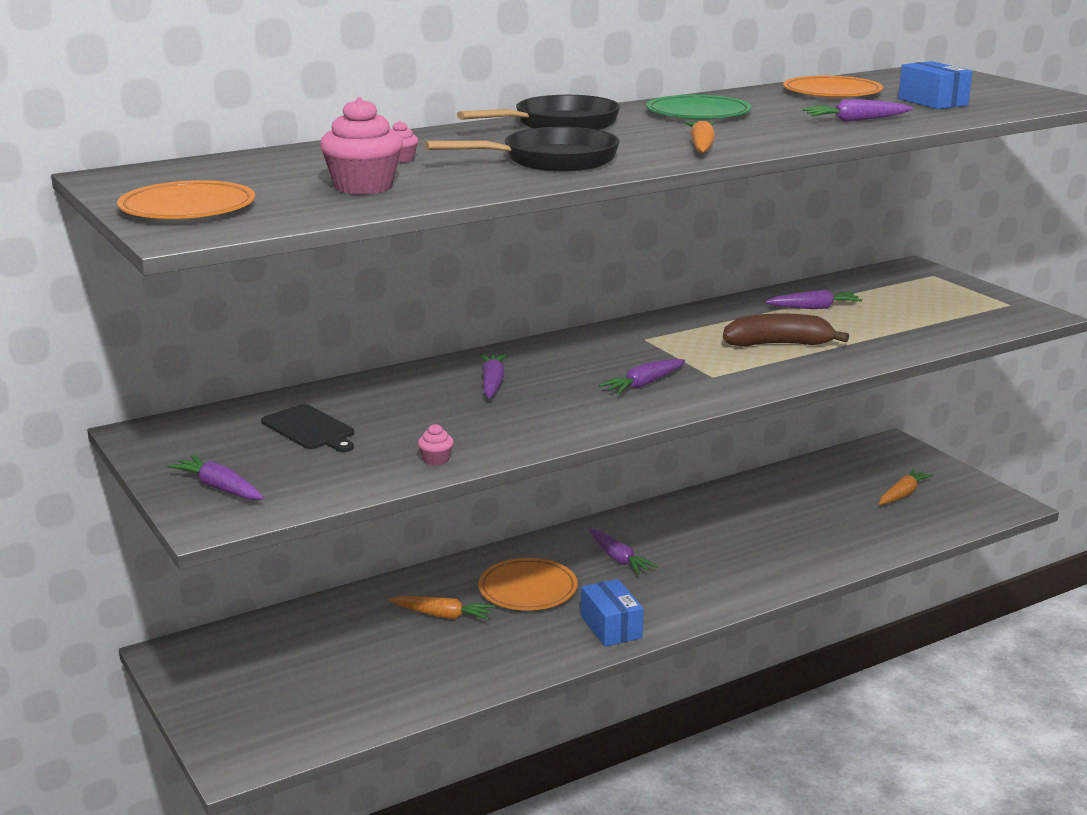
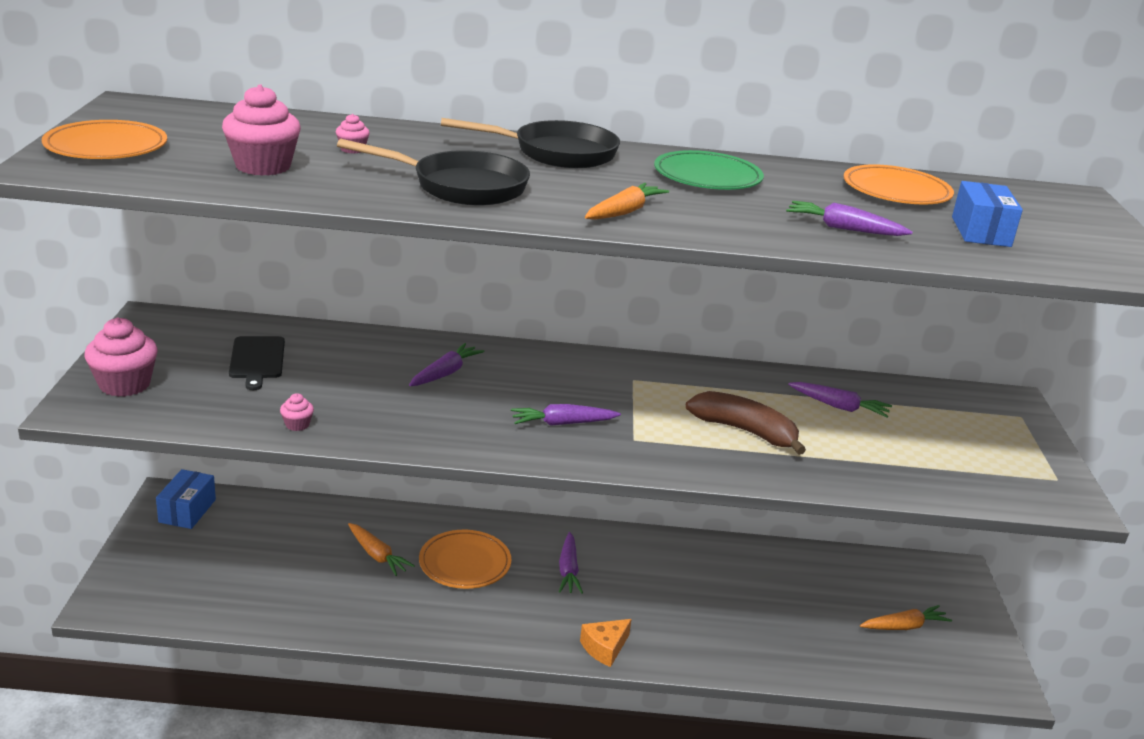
camera: 30 degrees right, 5 degrees up
(220, 488) = (125, 384): purple carrot -> pink cupcake
(611, 627) = (486, 629): blue box -> blue box (187, 511)
(718, 599) = (604, 648): none -> orange cheese

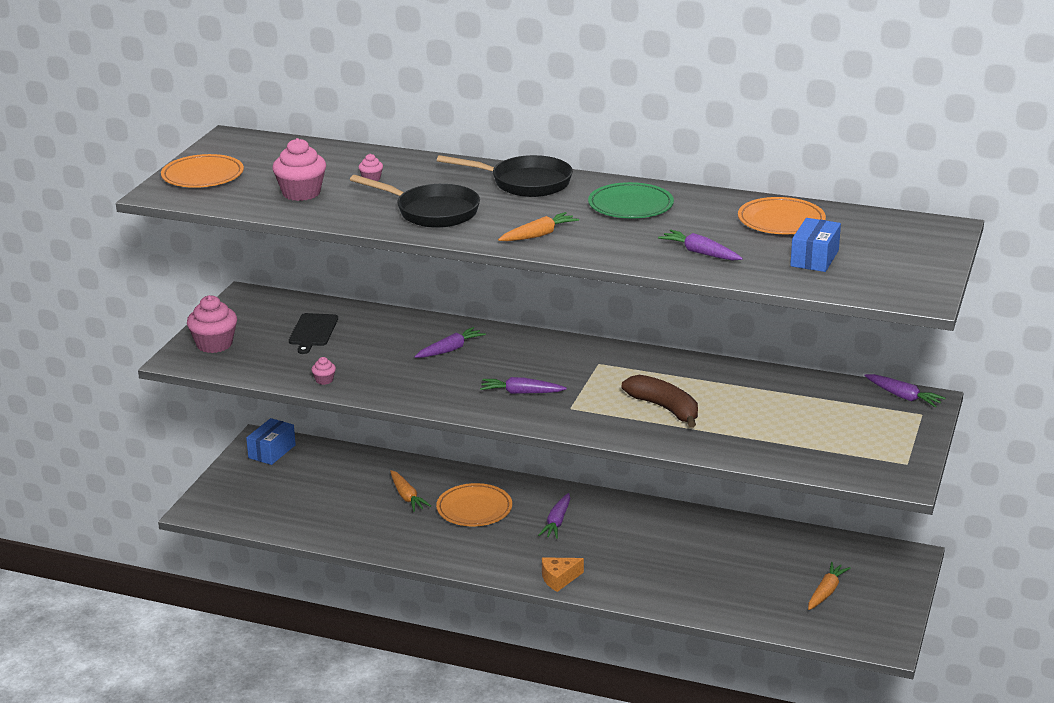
camera: 20 degrees right, 0 degrees up
(839, 407) = (761, 395): purple carrot -> purple carrot (903, 396)
(904, 626) = (826, 592): orange carrot -> orange carrot turned 60 degrees counterclockwise

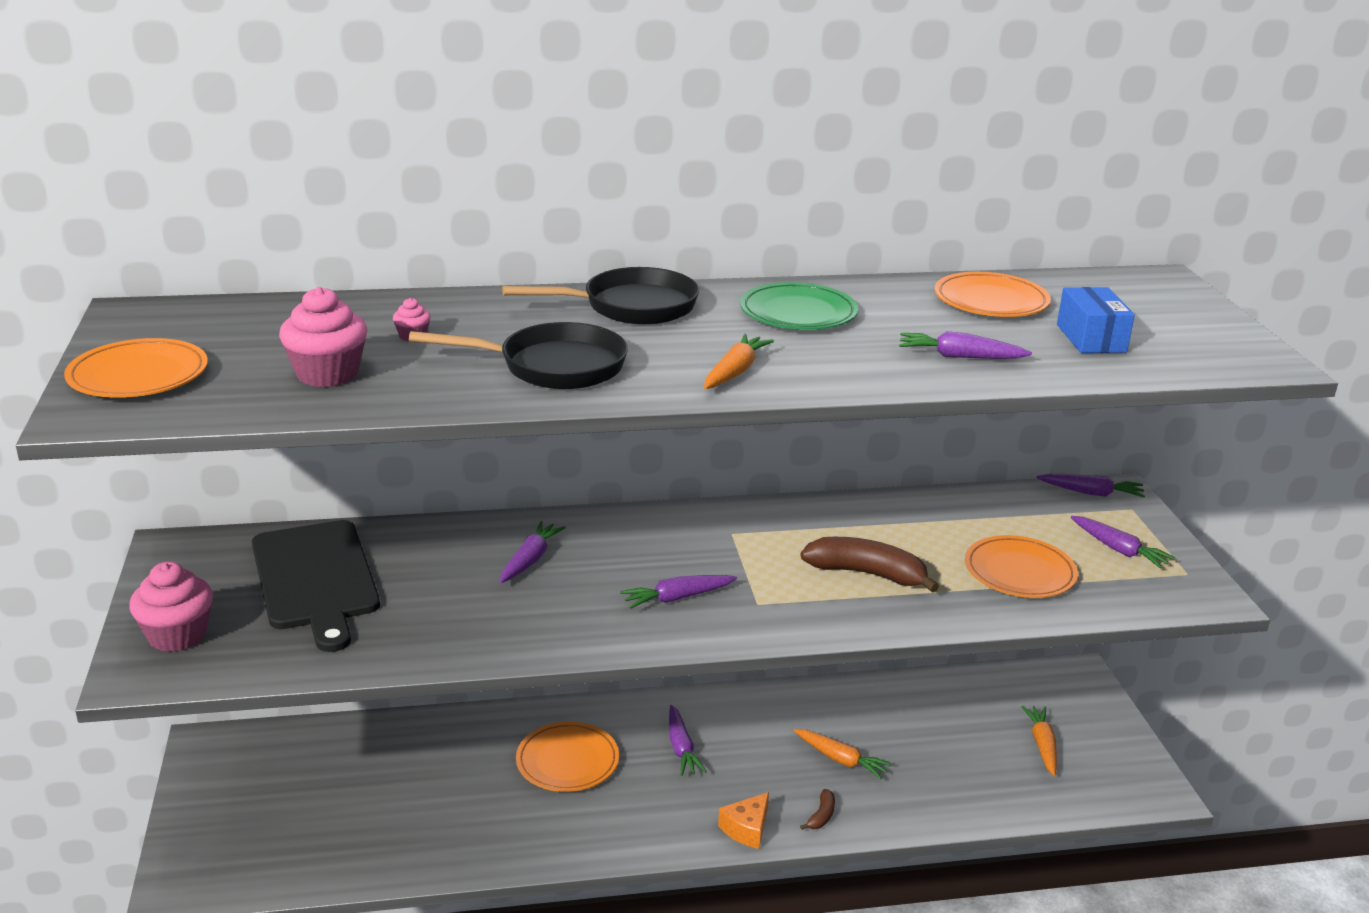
camera: 30 degrees left, 0 degrees up
(272, 451) = (234, 757): blue box -> none
(313, 332) = (316, 579): black cutting board -> black cutting board, size x1.84
(324, 380) = (392, 650): pink cupcake -> none
(407, 496) = (468, 770): orange carrot -> orange carrot (841, 759)
(617, 586) = (821, 816): none -> brown banana
(777, 433) = (1019, 572): none -> orange plate
(873, 437) = (1118, 549): none -> purple carrot

